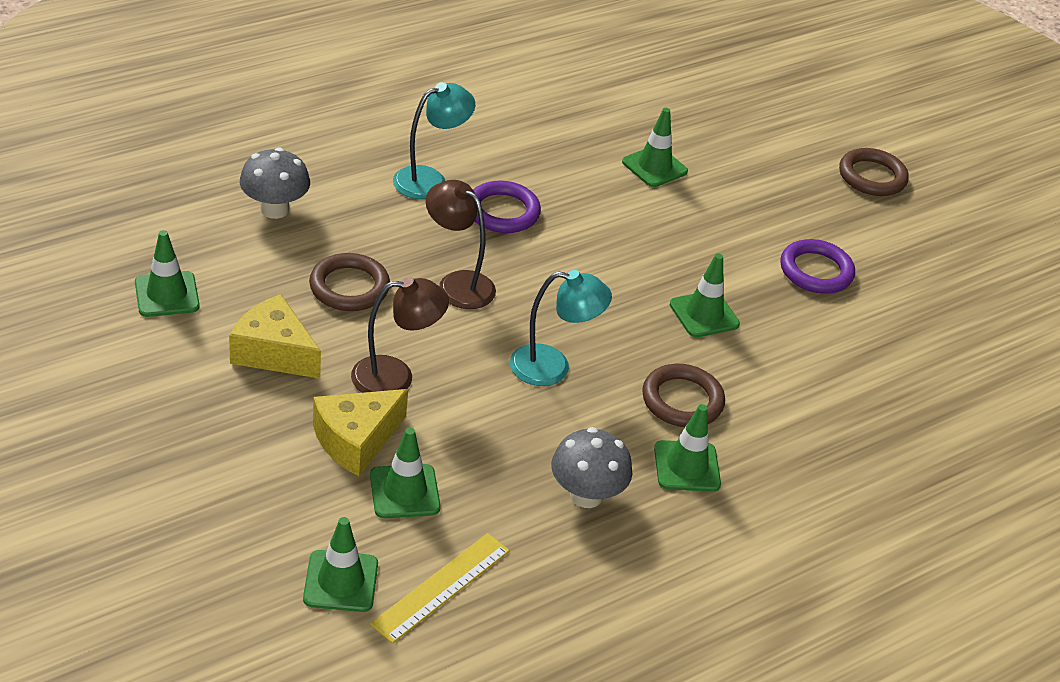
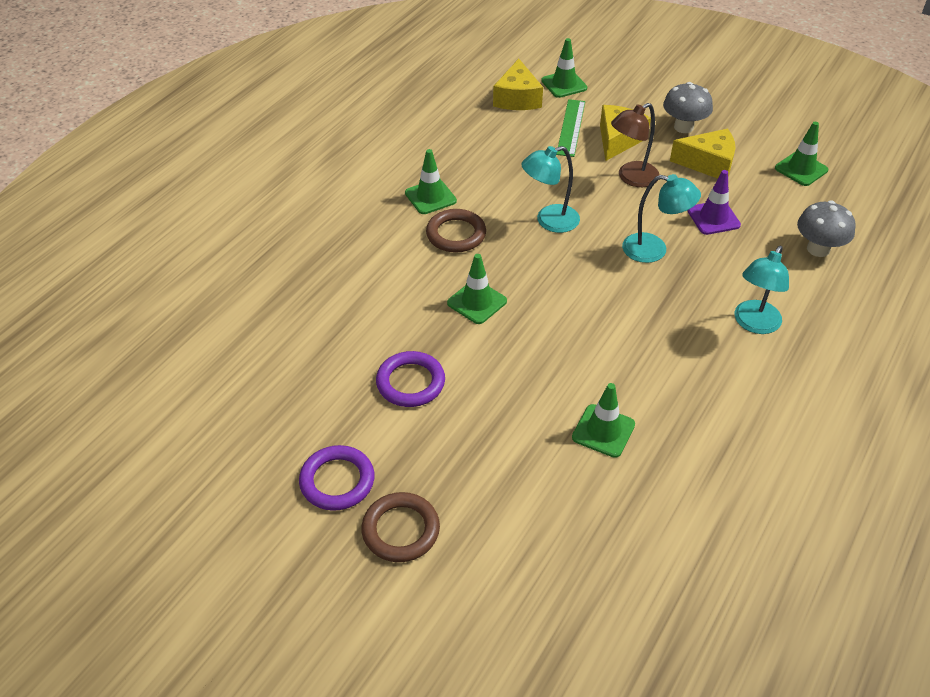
camera: 160 degrees right, 5 degrees up
(349, 287) = (713, 218): brown ring -> purple traffic cone
(404, 491) = (571, 127): green traffic cone -> green ruler
(441, 587) = (517, 98): yellow ruler -> yellow cheese
(457, 283) = (654, 250): brown lamp -> turquoise lamp
(502, 212) = (678, 321): purple ring -> purple ring (337, 481)
(586, 495) = (477, 161): grey mushroom -> grey mushroom (683, 127)

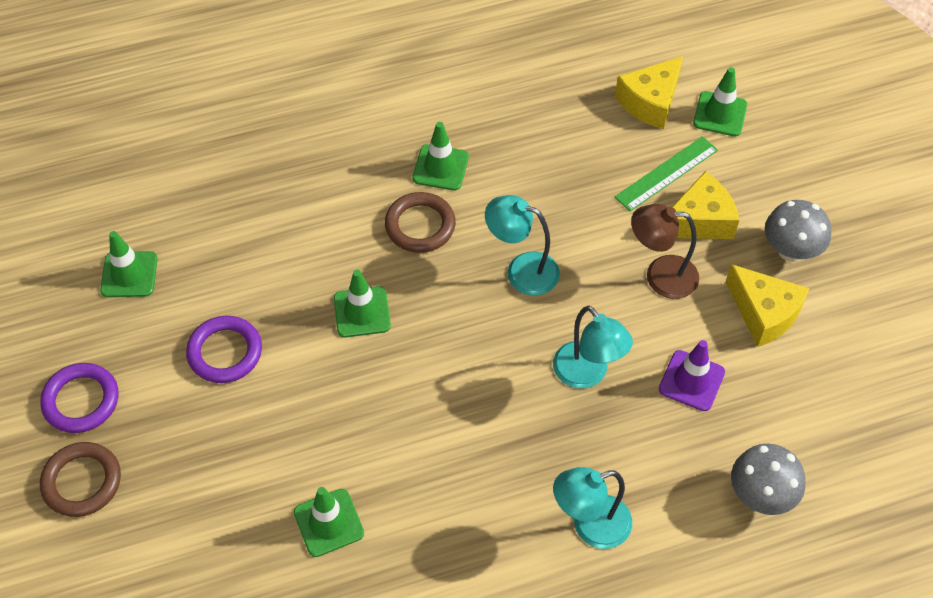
camera: 40 degrees right, 10 degrees up
(801, 169) = (862, 390): green traffic cone -> green traffic cone (129, 274)

